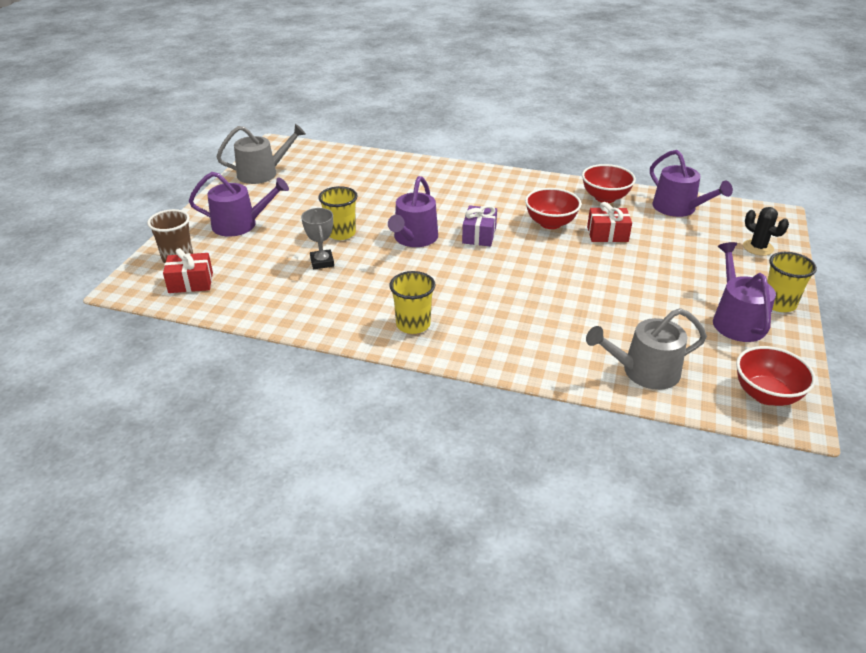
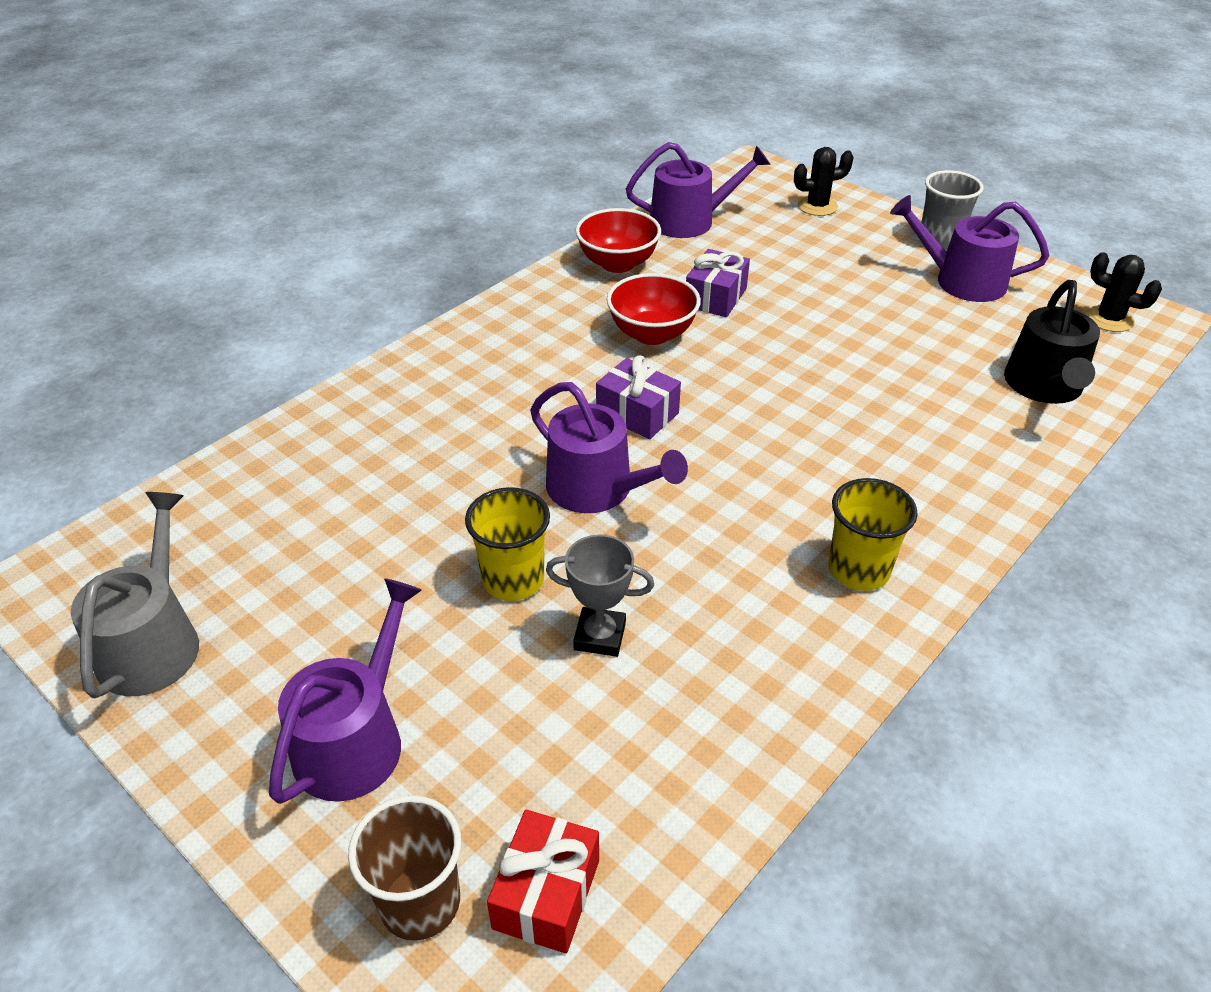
camera: 65 degrees left, 5 degrees up
(607, 234) = (715, 297): red gift -> purple gift
(644, 371) = (1044, 386): grey watering can -> black watering can
(766, 395) = (1109, 319): red bowl -> black cactus
(778, 303) = (939, 241): yellow cup -> grey cup

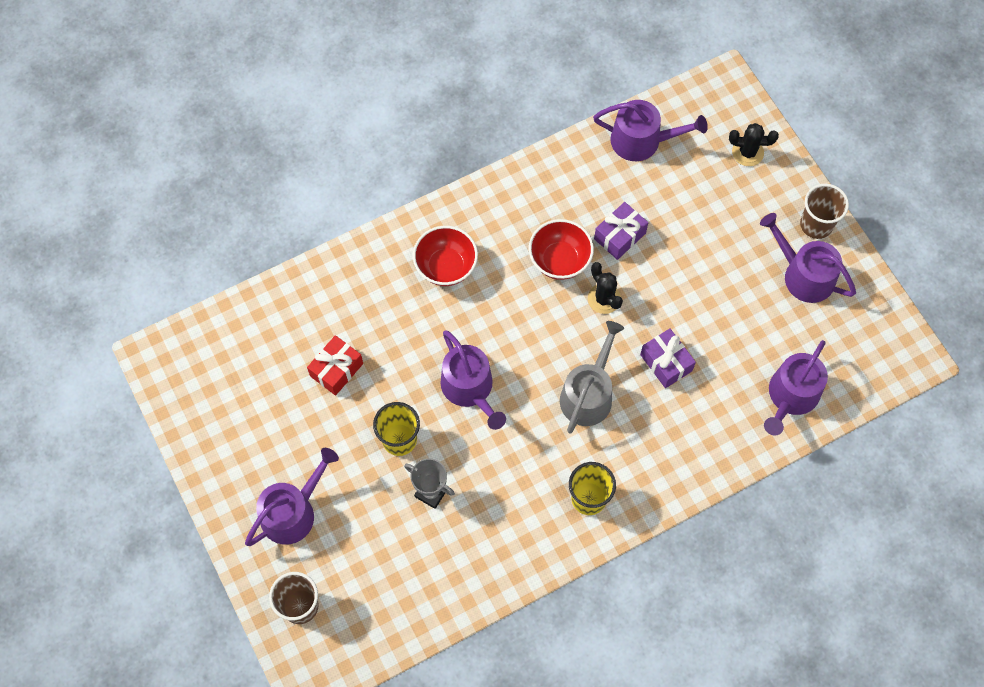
camera: 20 degrees right, 25 degrees up
(153, 642) = (207, 417): grey watering can -> grey watering can (588, 394)
(546, 894) = (355, 622): red gift -> red gift (336, 370)
(618, 263) = (568, 176): red bowl -> red bowl (446, 267)
(637, 413) = (518, 333): purple gift -> purple gift (666, 363)
(939, 241) = (816, 224): grey cup -> brown cup
(1044, 386) = (791, 396): black watering can -> purple watering can
(1109, 319) = (881, 348): black cactus -> black cactus (604, 299)

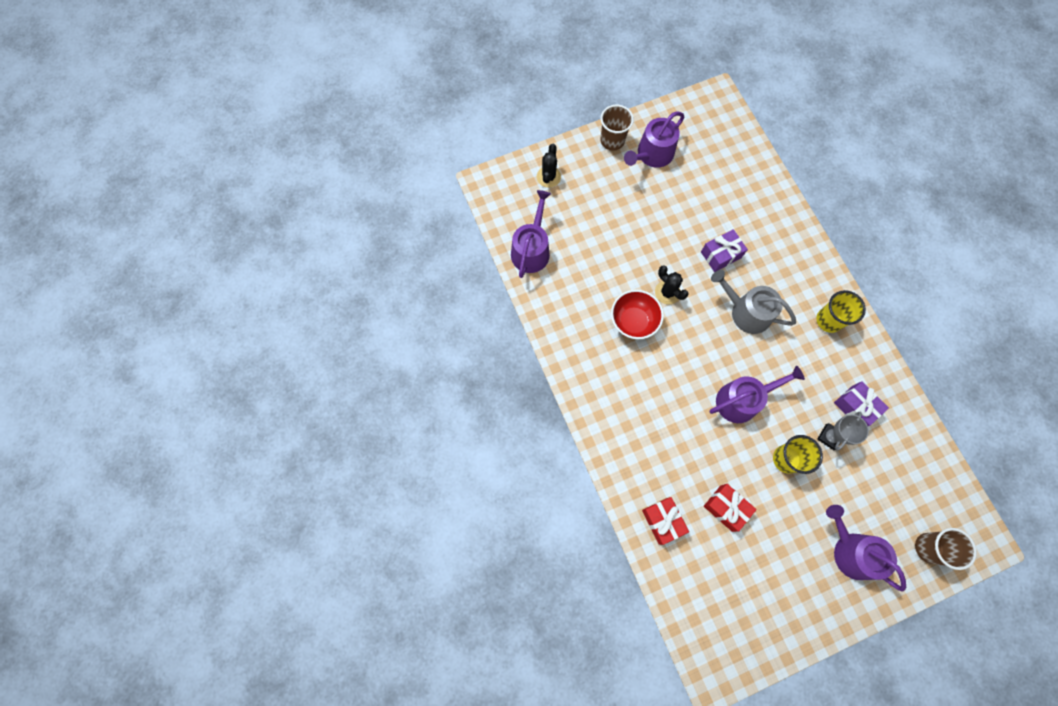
camera: 85 degrees left, 5 degrees up
(318, 301) = (662, 521): none -> red gift
(446, 267) = (635, 411): red bowl -> none
(604, 299) = (667, 292): black cactus -> black cactus turned 75 degrees clockwise
(619, 236) = (614, 275): purple gift -> purple gift (855, 407)
(791, 396) = (747, 176): purple watering can -> none

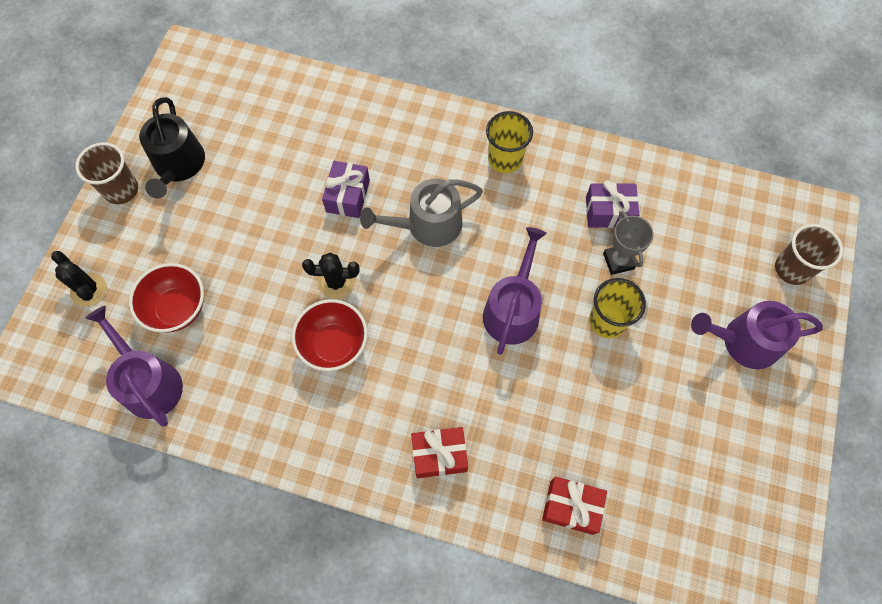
camera: 50 degrees left, 5 degrees down
(579, 227) = (177, 308): none -> red bowl
(652, 154) = (178, 165): purple watering can -> black watering can
(726, 508) = (609, 426): red gift -> red gift (439, 455)

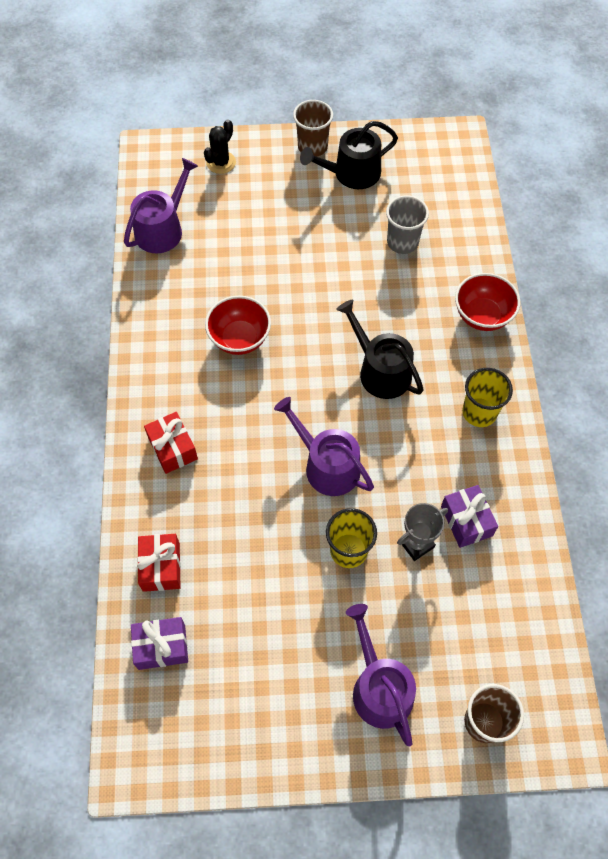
camera: 70 degrees right, 5 degrees down
(177, 308) = (228, 223): red bowl -> red bowl (482, 316)
(288, 151) = (402, 242): none -> grey cup
(336, 282) = (296, 320): black cactus -> none
(348, 196) = (380, 300): purple gift -> purple gift (161, 647)
(428, 225) = (380, 371): grey watering can -> black watering can
(513, 310) = (327, 465): purple watering can -> purple watering can turned 135 degrees counterclockwise

